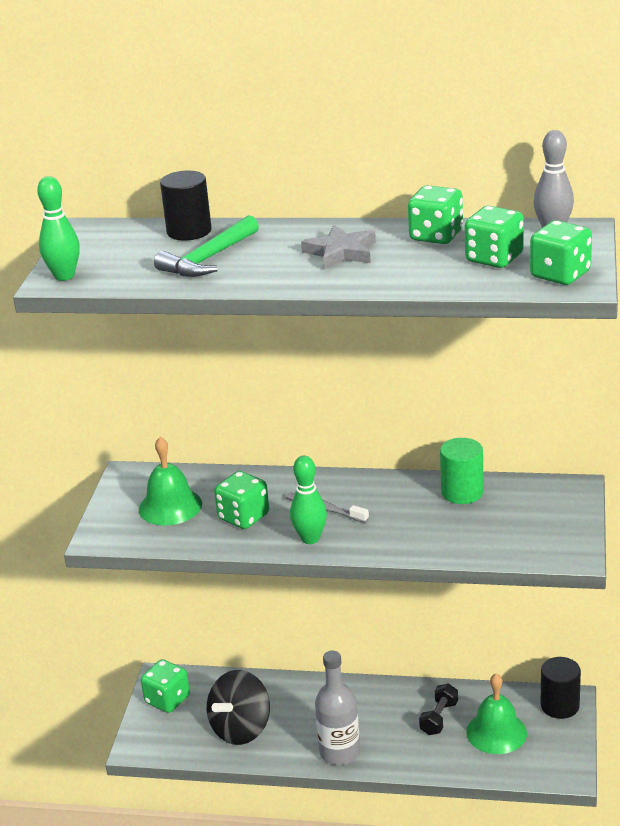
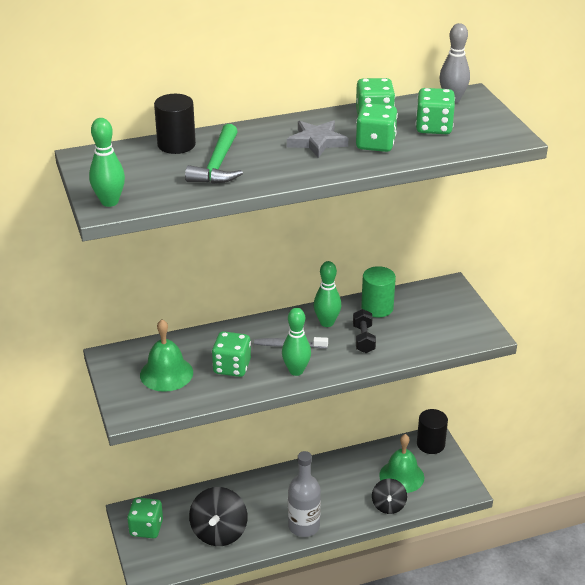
camera: 30 degrees left, 5 degrees up
(388, 495) = (327, 323): none -> green bowling pin
(439, 718) = (356, 478): black dumbbell -> black dumbbell (363, 339)
(456, 761) = (388, 505): none -> black spinning top
(560, 275) = (491, 132): green dice -> green dice (375, 144)

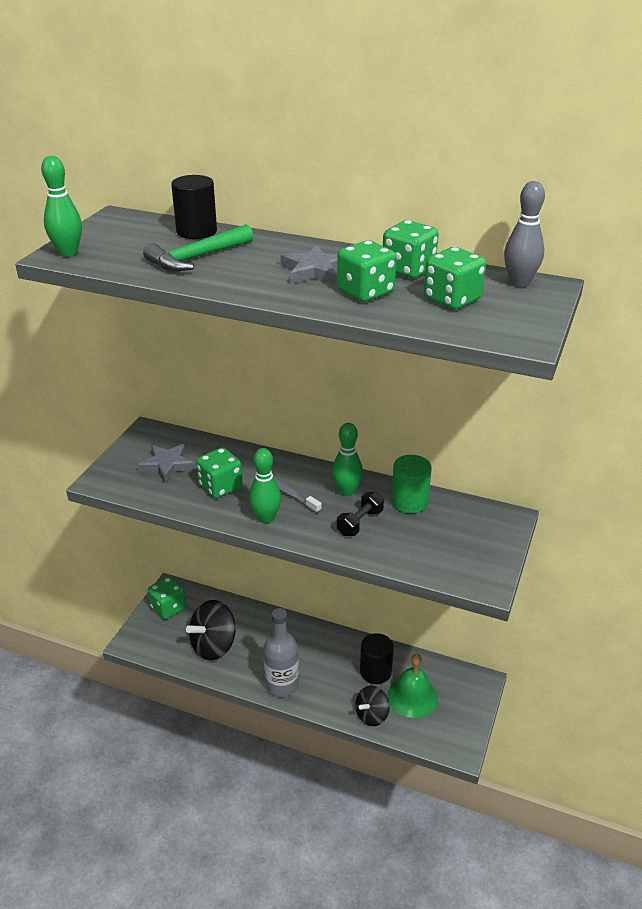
camera: 40 degrees right, 0 degrees up
(166, 373) = (167, 465): green bell -> grey star
(430, 444) = (471, 685): black cylinder -> black cylinder (375, 672)

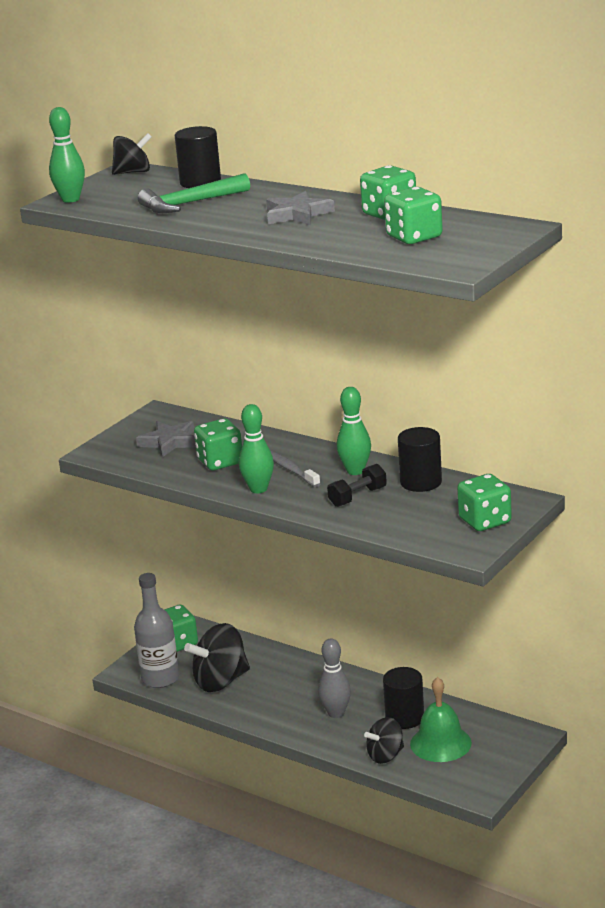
camera: 15 degrees right, 10 degrees down
(123, 219) = (133, 172): none -> black spinning top
(282, 685) = (289, 721): grey bottle -> grey bottle (160, 678)
(365, 292) = (335, 231): green dice -> green dice (485, 521)
(409, 502) = (421, 482): green cylinder -> black cylinder
(519, 283) = (492, 225): grey bowling pin -> grey bowling pin (336, 713)

